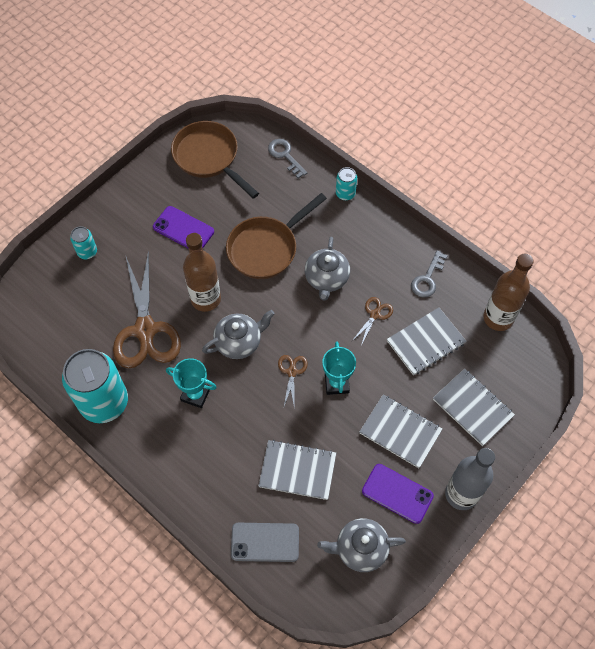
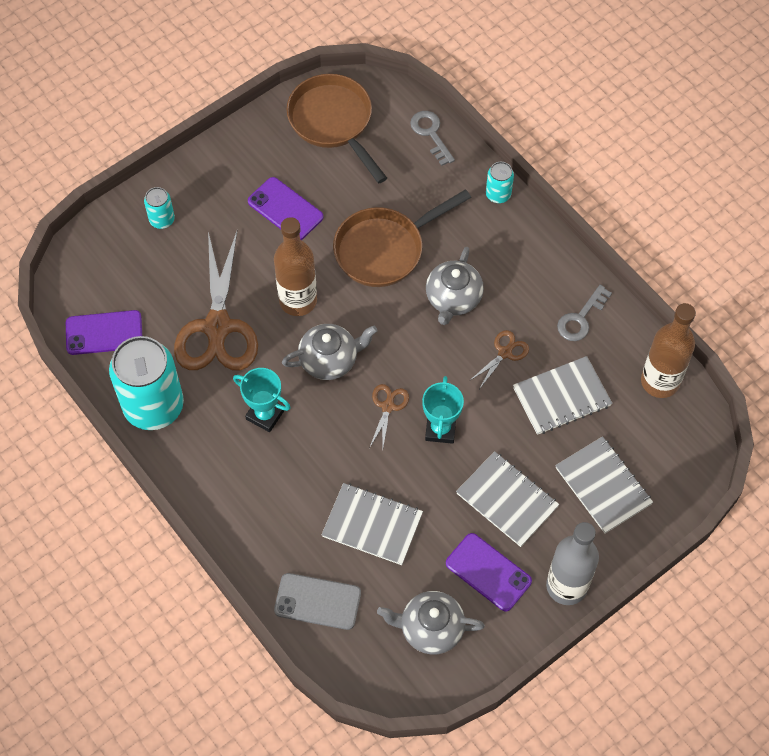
camera: 10 degrees right, 0 degrees up
(54, 349) = (104, 333): none -> purple phone

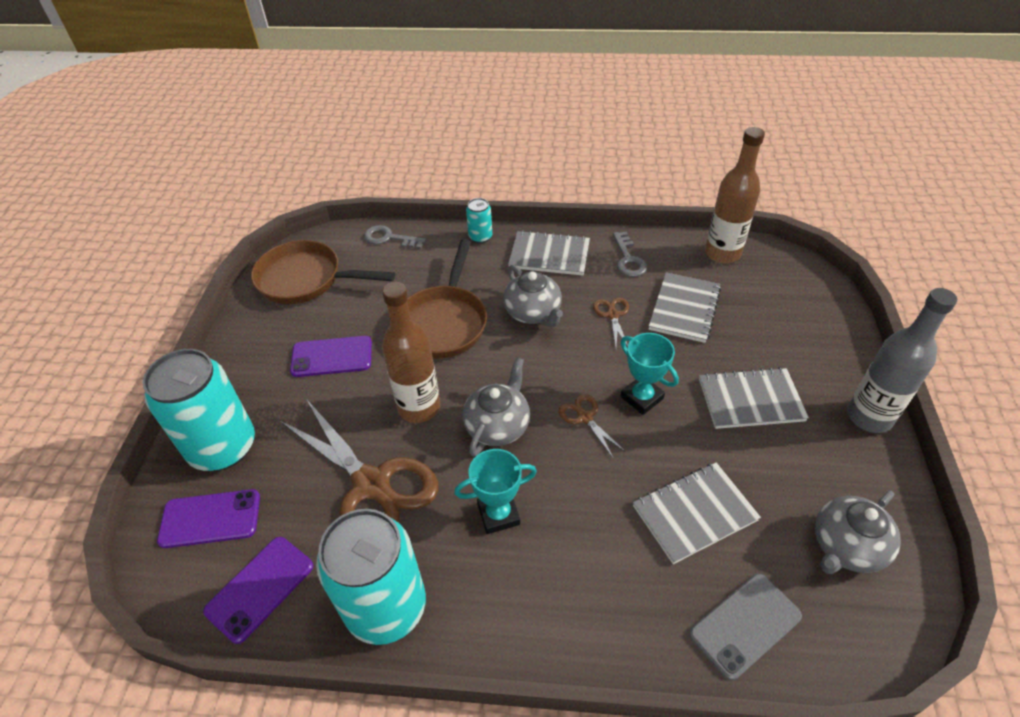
camera: 45 degrees left, 15 degrees down
(162, 220) = (223, 447): turquoise can -> turquoise can, size x2.24
(488, 572) = (815, 460): purple phone -> purple phone (210, 519)
(603, 486) = (787, 335): grey notebook -> grey notebook (549, 255)

